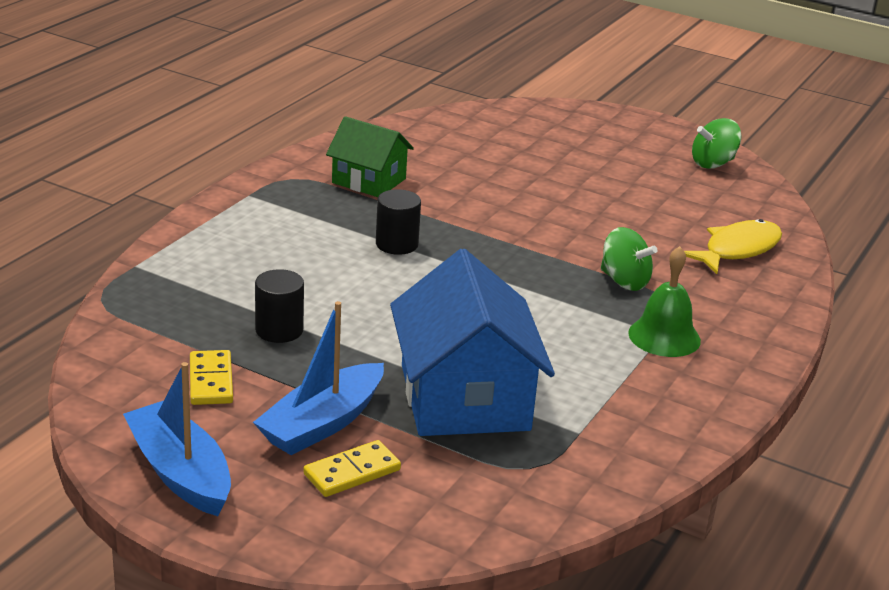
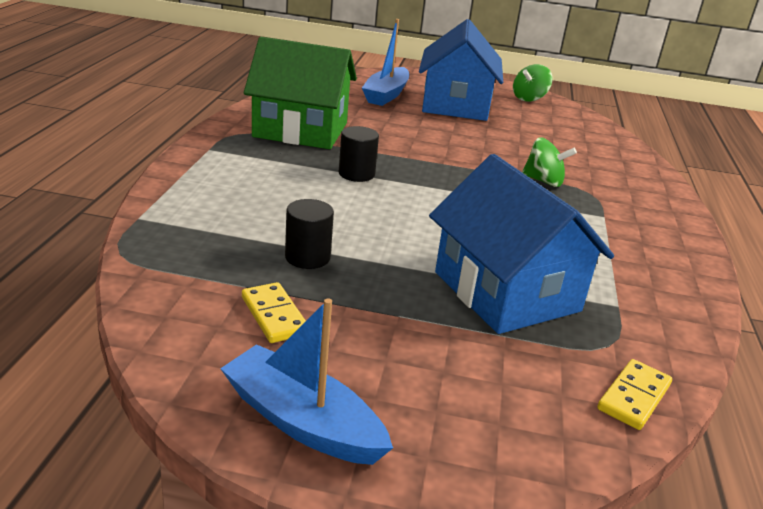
camera: 20 degrees left, 0 degrees up
(322, 423) = (405, 339): blue boat -> blue boat (386, 95)
(352, 472) = (467, 383): yellow domino -> yellow domino (633, 397)
(369, 181) = (300, 130): green house -> green house, size x1.70
(597, 164) = (455, 105): none -> blue house
(664, 336) = (607, 217): green bell -> none
(737, 249) = (596, 151): yellow fish -> none

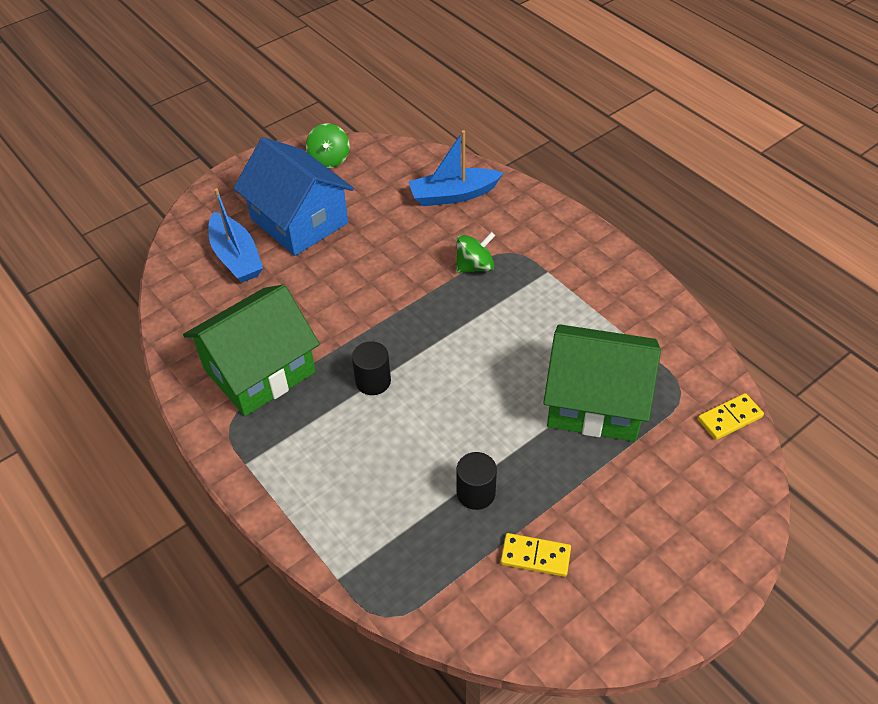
camera: 45 degrees left, 20 degrees up
(302, 421) = (650, 602): blue boat -> blue boat (453, 195)
(506, 291) = (595, 402): blue house -> green house
(633, 397) = (729, 418): yellow domino -> yellow domino turned 75 degrees clockwise

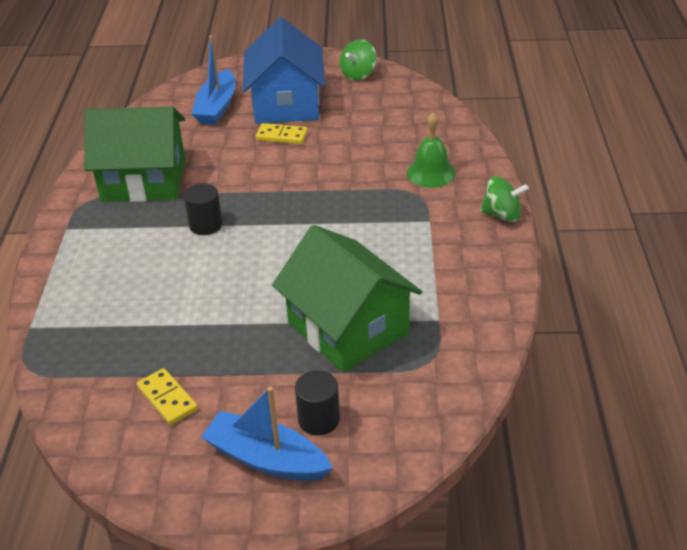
camera: 40 degrees right, 10 degrees down
(453, 195) = (421, 136): blue boat -> blue boat (266, 459)
(474, 266) = (375, 190): green spinning top -> green spinning top (502, 215)
(476, 493) = (181, 333): black cylinder -> black cylinder (319, 419)
(499, 226) = (431, 173): none -> green bell
(729, 418) = (447, 404): yellow domino -> yellow domino (281, 136)

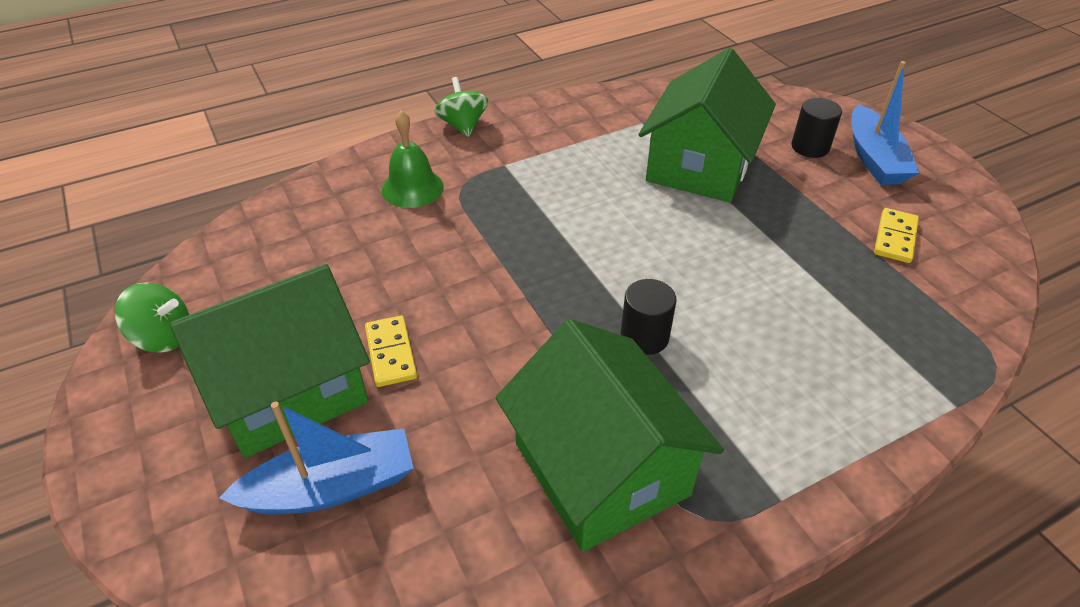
camera: 120 degrees left, 5 degrees up
(286, 104) = (289, 389): blue house -> green house

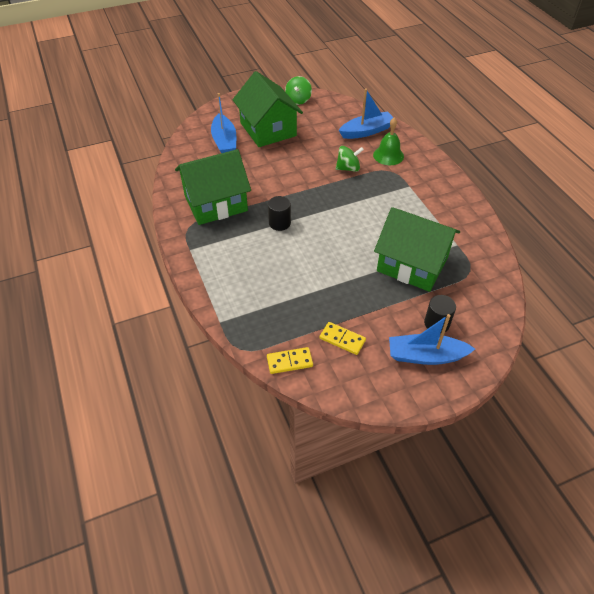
camera: 95 degrees right, 5 degrees up
(326, 216) = (367, 131): none -> blue boat
(390, 353) = (281, 152): yellow domino -> yellow domino (289, 361)
(463, 125) = (446, 172): green spinning top -> green spinning top (348, 168)

